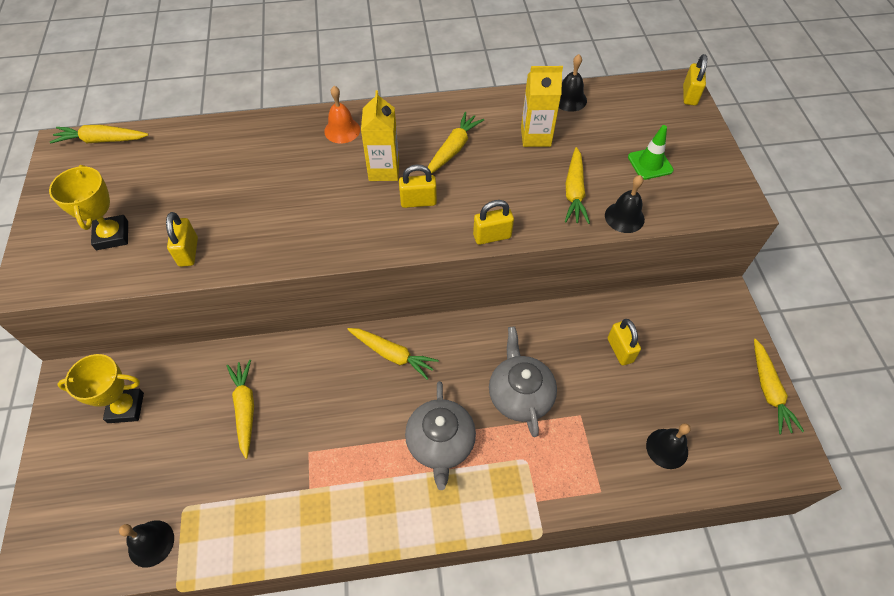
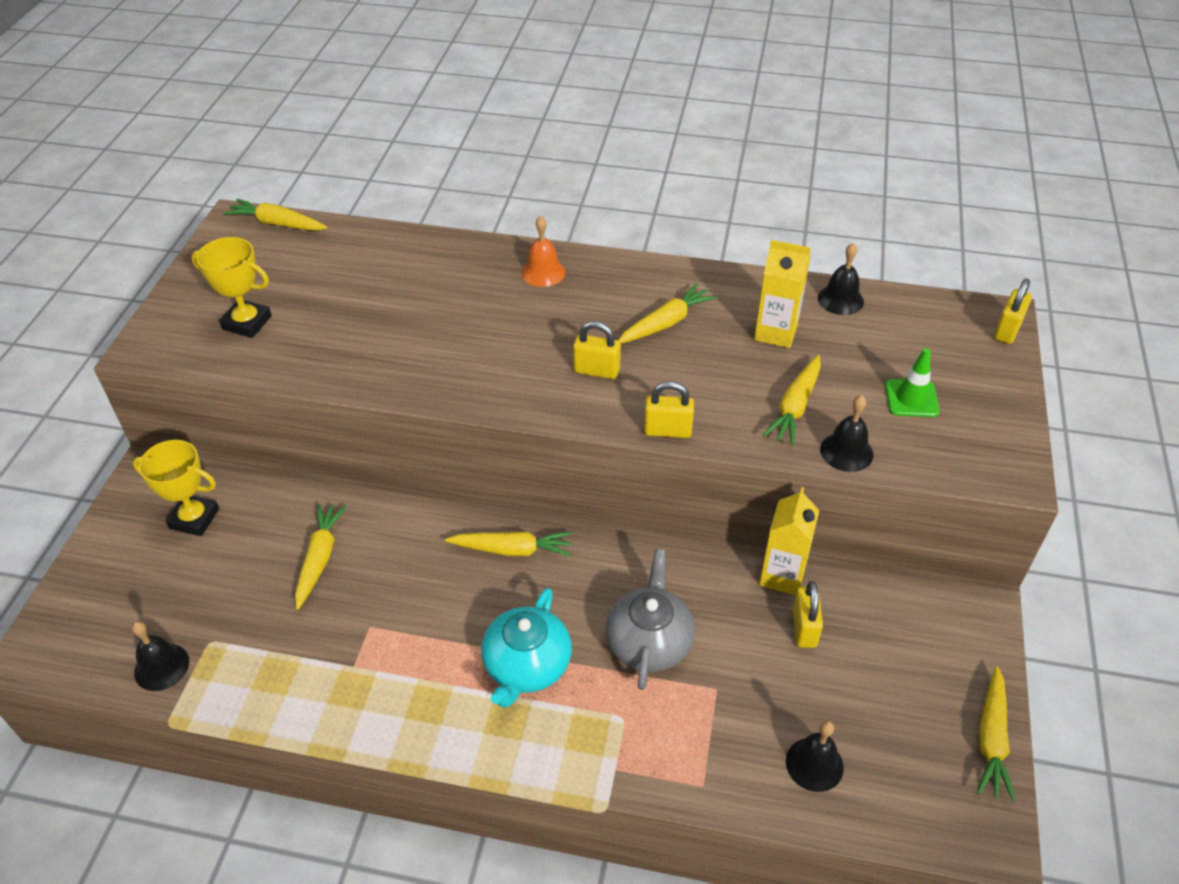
camera: 20 degrees right, 10 degrees down
(112, 235) = (247, 323): yellow trophy -> yellow trophy turned 75 degrees counterclockwise
(188, 252) = (317, 359): yellow padlock -> none
(384, 170) = (572, 326): yellow carton -> yellow carton (782, 575)
(392, 354) = (513, 549): yellow carrot -> yellow carrot turned 45 degrees counterclockwise
(440, 443) = (526, 666): grey teapot -> turquoise teapot

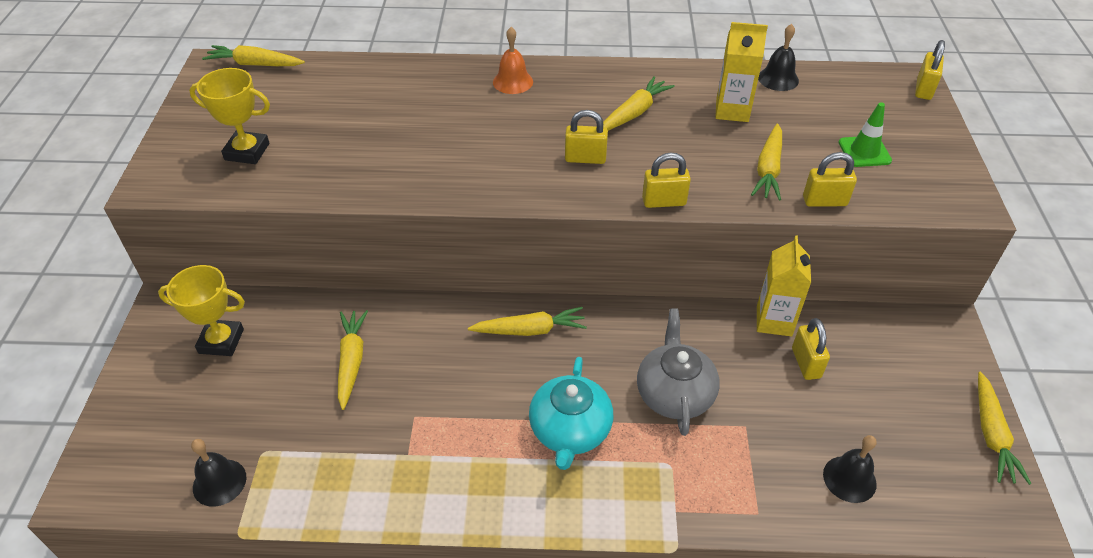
camera: 10 degrees left, 0 degrees up
(846, 451) = (824, 201): black bell -> yellow padlock

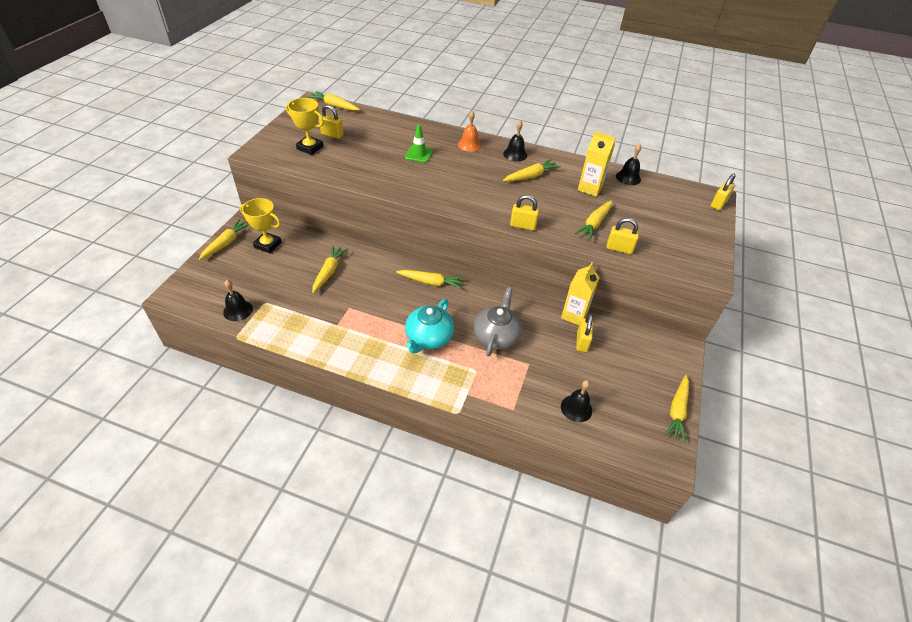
camera: 15 degrees right, 0 degrees up
(143, 359) = (226, 243): none -> yellow carrot
(585, 158) = (489, 193): yellow padlock -> yellow padlock (332, 134)
(592, 81) = (515, 154): none -> black bell
(864, 152) = (659, 228): green traffic cone -> green traffic cone (418, 154)

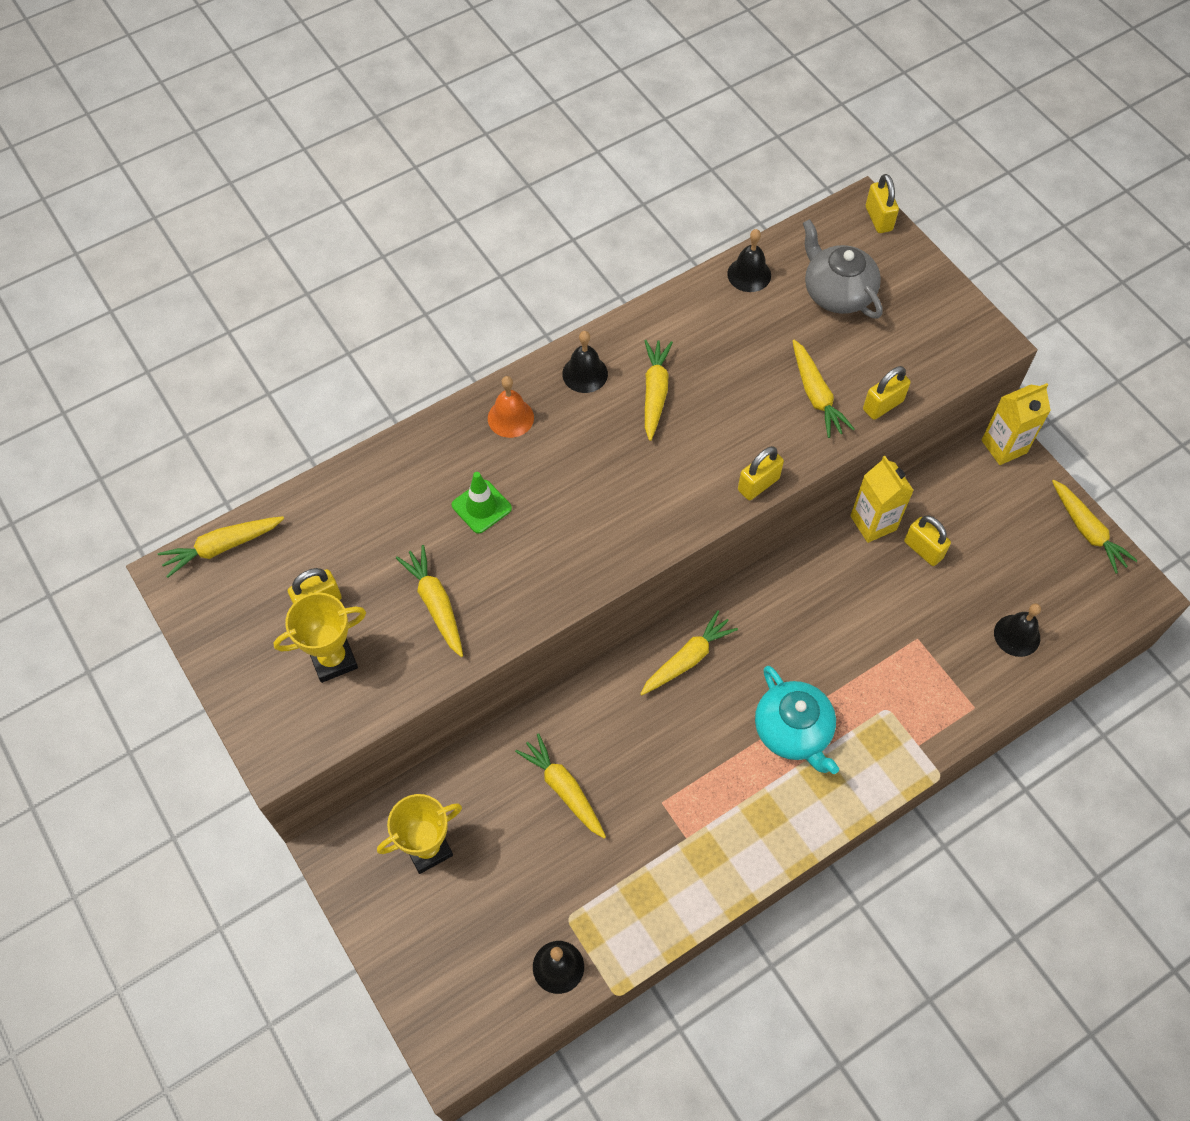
camera: 50 degrees left, 15 degrees up
(226, 243) = (374, 913): yellow carrot -> yellow carrot (435, 604)
(496, 336) = (846, 644): grey teapot -> grey teapot (837, 292)
(590, 188) = (737, 340): yellow carton -> yellow carton (1004, 446)

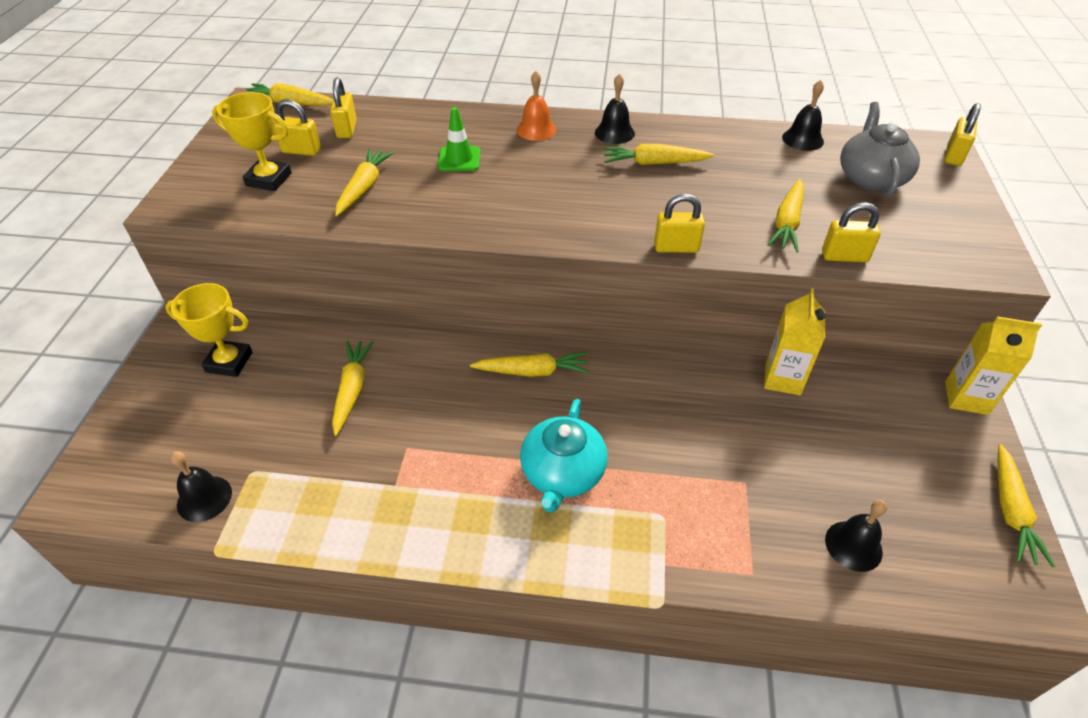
camera: 40 degrees right, 15 degrees down
(655, 392) = (654, 163): yellow carrot -> yellow carrot turned 135 degrees counterclockwise
(923, 549) = (813, 423): yellow padlock -> yellow padlock (347, 129)

